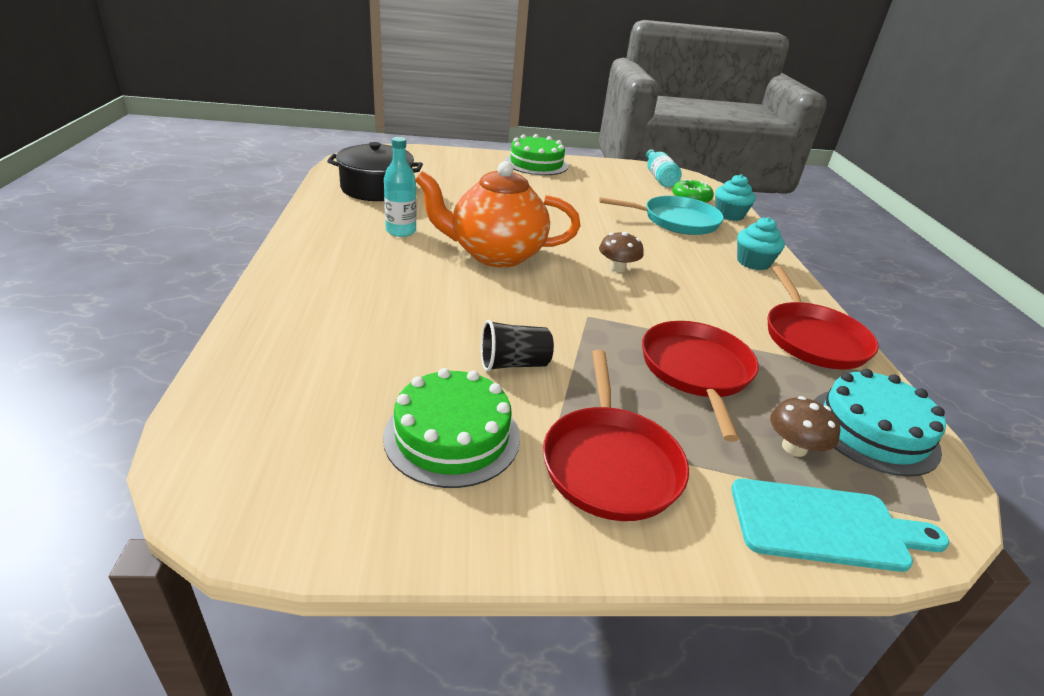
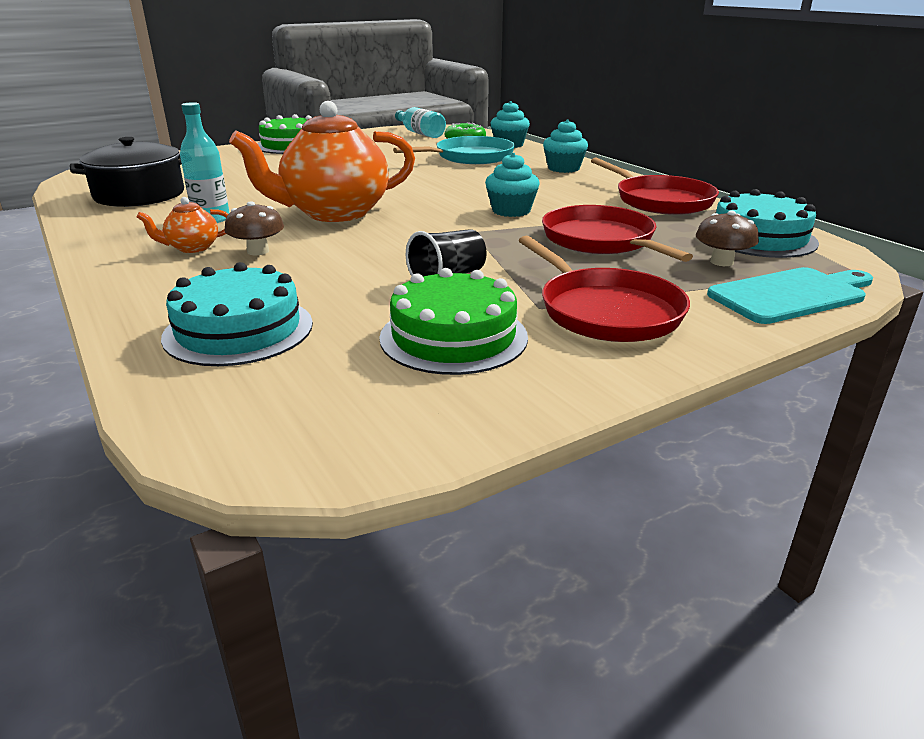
camera: 25 degrees left, 5 degrees down
(311, 359) = (239, 330): none -> turquoise cake
(360, 258) = (192, 248): none -> orange teapot
(617, 268) = (458, 196): brown mushroom -> brown mushroom (258, 251)
(647, 302) = (511, 211): none -> turquoise cupcake

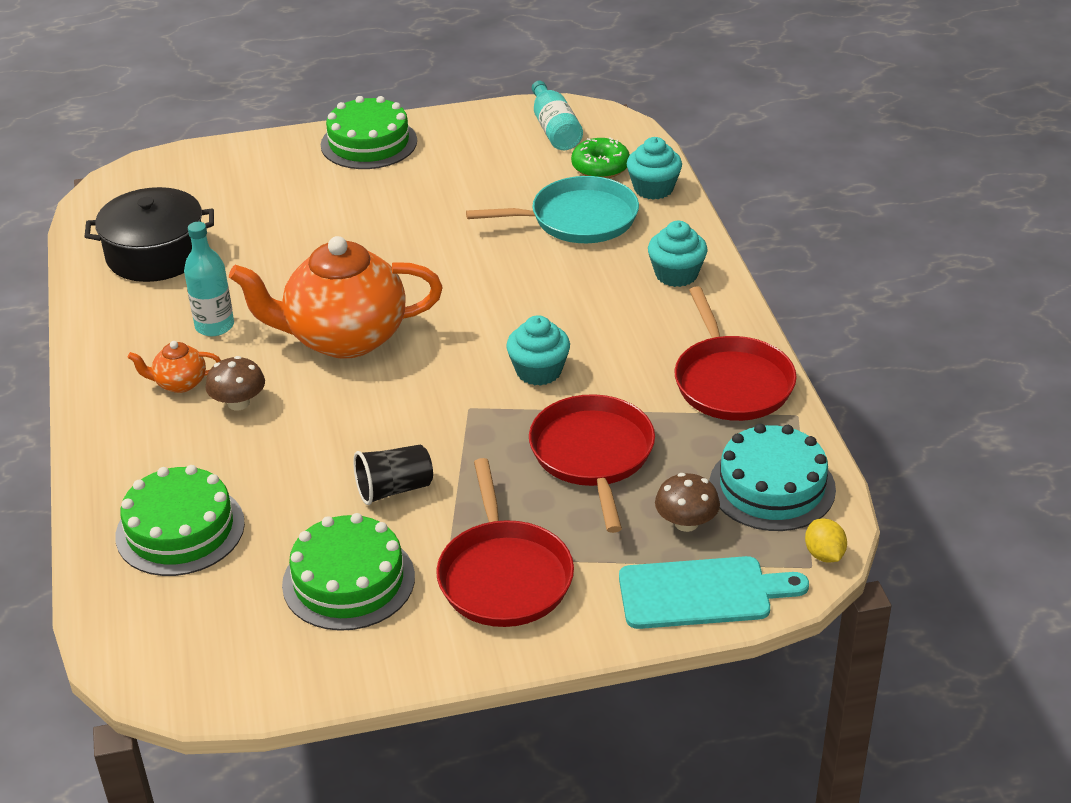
camera: 20 degrees right, 10 degrees up
(239, 330) = (180, 529): turquoise cake -> green cake
(850, 262) = (824, 554): none -> yellow lemon

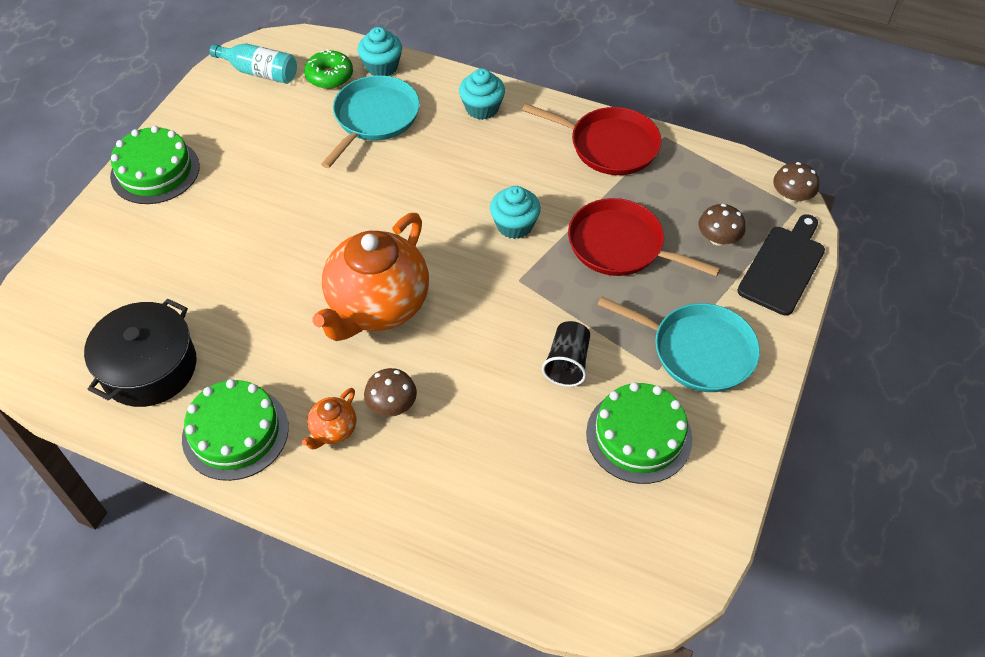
camera: 55 degrees left, 15 degrees up
(180, 529) = (505, 510): green cake -> green cake (235, 432)
(214, 326) = (284, 375): turquoise bottle -> none
(504, 576) = (698, 351): red pan -> turquoise pan
(702, 593) = (783, 266): turquoise cutting board -> black cutting board
(772, 487) = (717, 184): turquoise cake -> none
(824, 554) = (791, 197): yellow lemon -> brown mushroom

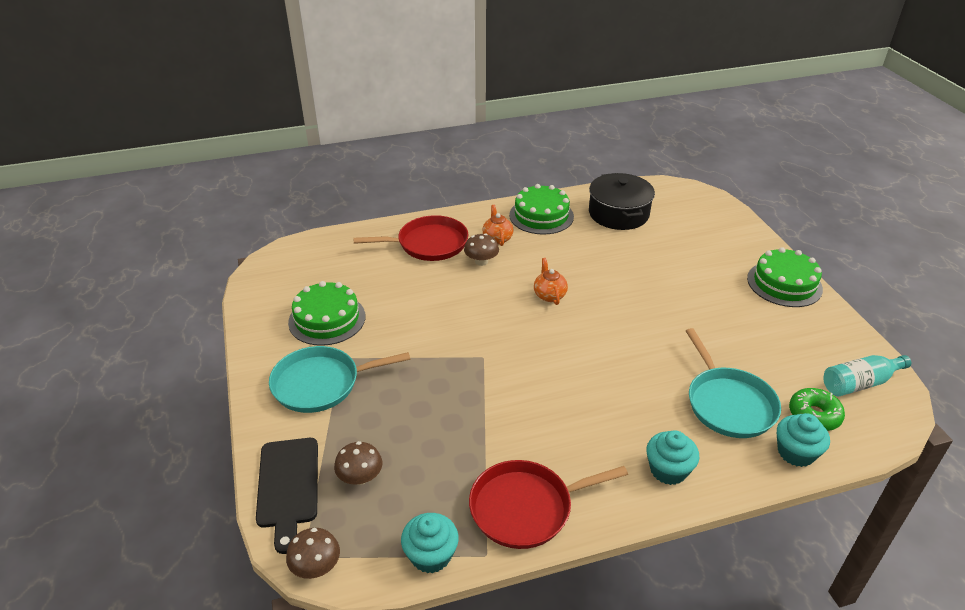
camera: 140 degrees right, 15 degrees down
(377, 306) = (549, 295): orange teapot -> orange teapot, size x0.43
(514, 225) = (526, 389): turquoise cupcake -> turquoise cupcake (431, 555)
(567, 363) = (403, 330): black cup -> none
(620, 245) = (435, 422): red pan -> red pan (429, 244)

